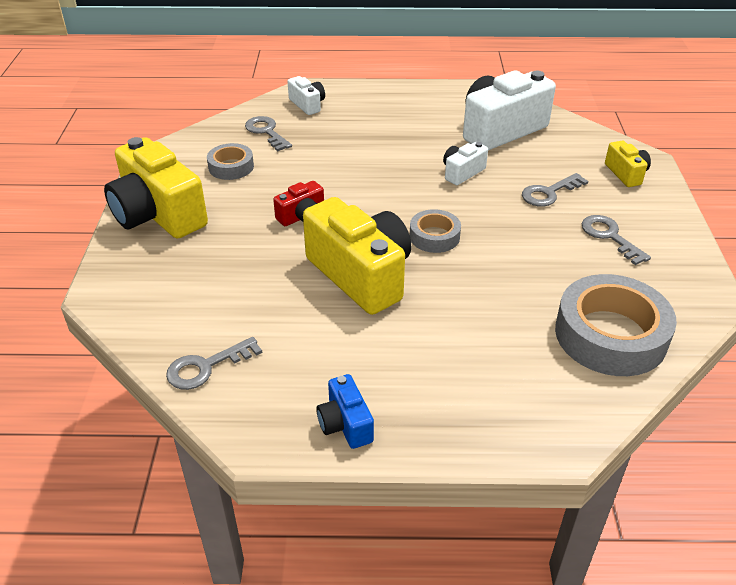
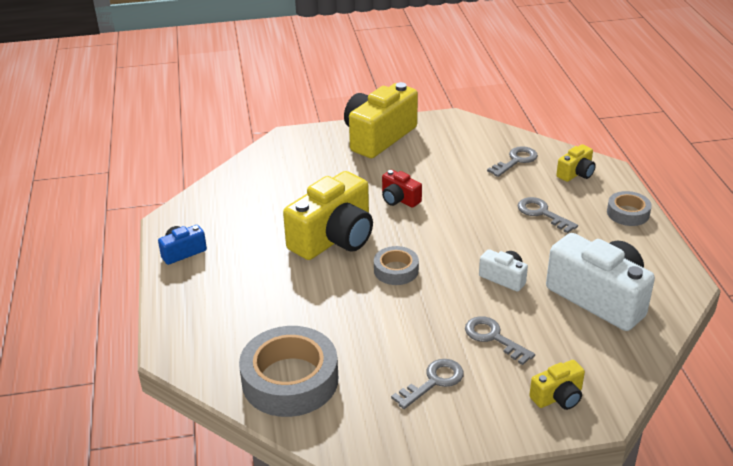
camera: 80 degrees right, 5 degrees down
(206, 367) = (227, 190): grey key -> grey key (542, 213)
(231, 167) = (454, 154): grey tape -> grey tape (628, 213)
(307, 105) = (576, 173): white camera -> yellow camera

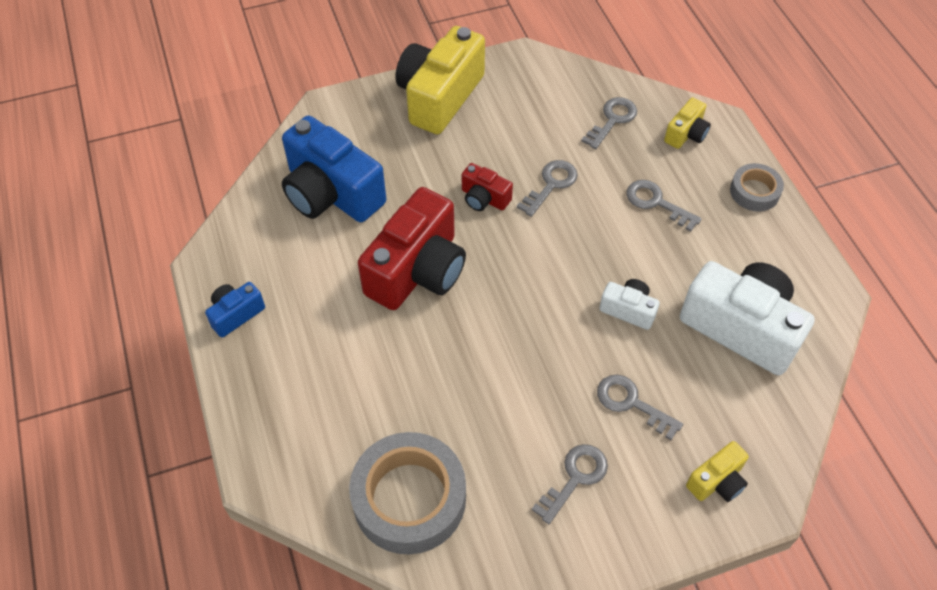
camera: 10 degrees left, 20 degrees up
(278, 187) = (331, 193): none -> blue camera
(334, 238) = (417, 270): yellow camera -> red camera
(396, 270) = (501, 313): grey tape -> none
(456, 195) = (551, 185): none -> grey key

